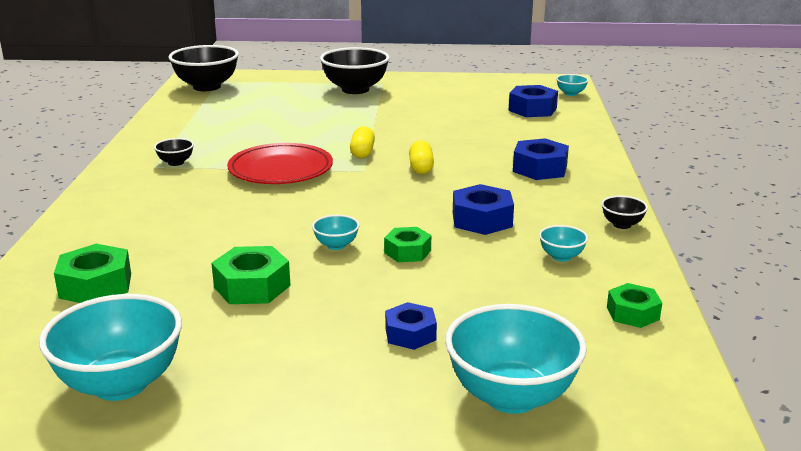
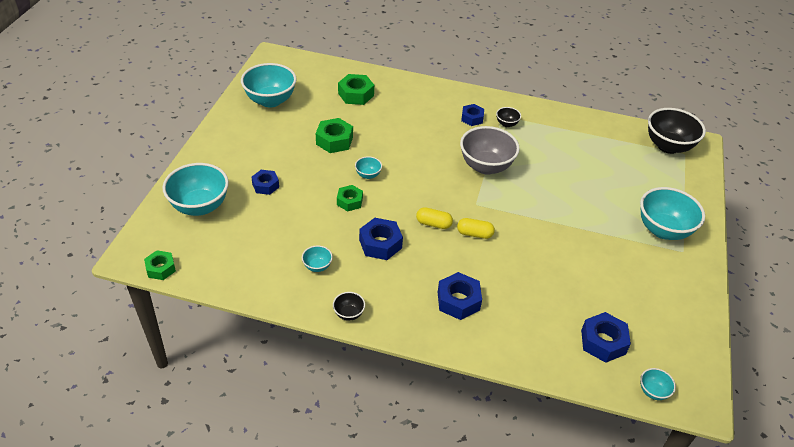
camera: 100 degrees right, 20 degrees up
(164, 184) = (472, 118): none -> blue nut
(280, 169) = (485, 166): red plate -> grey bowl
(355, 89) = (663, 230): black bowl -> turquoise bowl
(362, 152) = (510, 209): yellow capsule -> yellow capsule (433, 224)
(632, 313) = (242, 275): green nut -> green nut (161, 268)

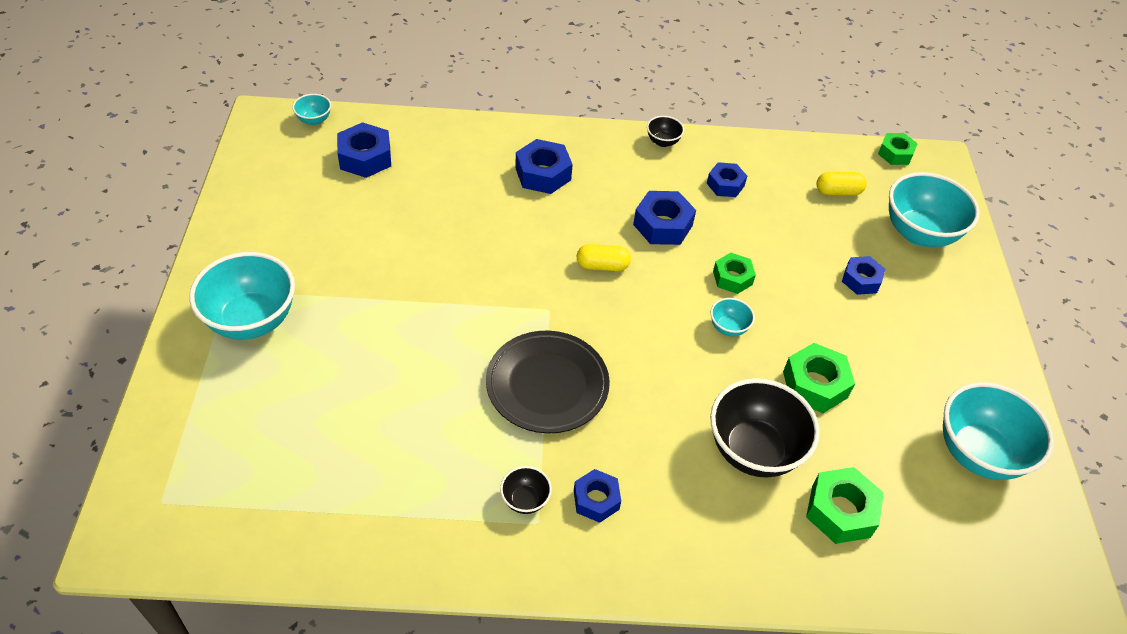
camera: 165 degrees right, 5 degrees up
(317, 266) = (725, 184): turquoise bowl -> blue nut
(474, 234) = (541, 261): yellow capsule -> yellow capsule (838, 192)
(485, 166) = (547, 385): grey bowl -> black plate
(668, 146) = (191, 516): black bowl -> black bowl (753, 450)

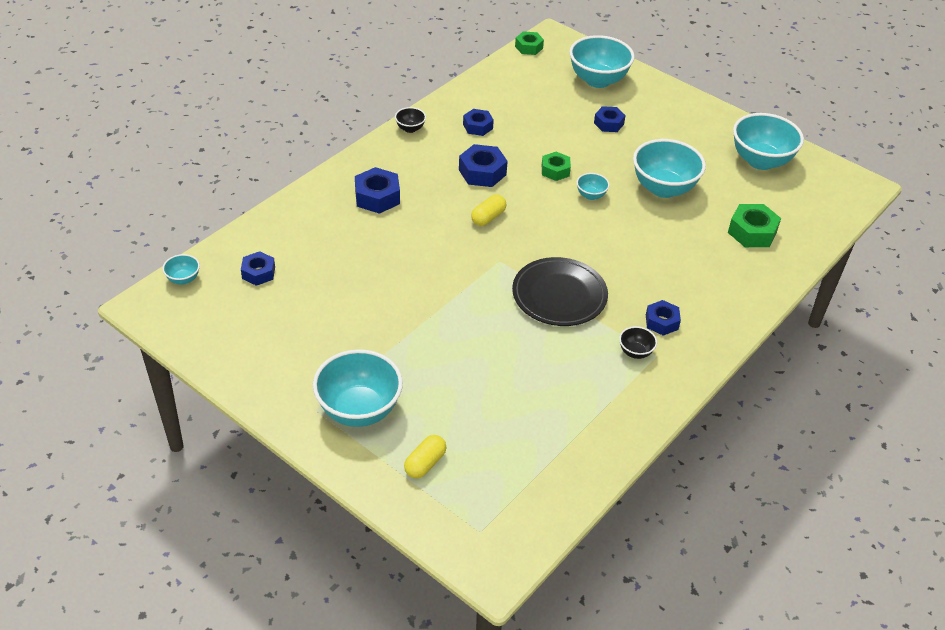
camera: 50 degrees left, 5 degrees down
(365, 158) = (258, 273): blue nut -> blue nut, size x0.67
(753, 450) = (685, 239): black bowl -> none
(815, 384) = (663, 188): green nut -> turquoise bowl
(838, 192) = (534, 88): yellow capsule -> yellow capsule (425, 463)

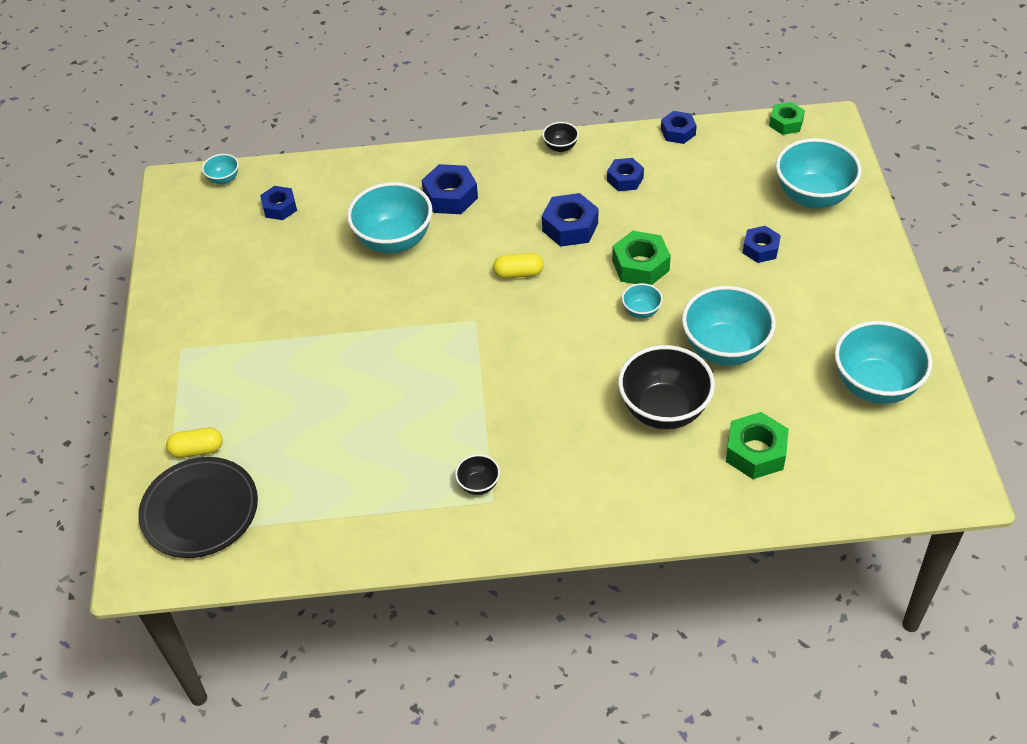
camera: 50 degrees right, 5 degrees up
(359, 410) = (207, 372): turquoise bowl -> turquoise bowl (394, 241)
(555, 170) = (640, 265): green nut -> green nut, size x1.50
(559, 295) = (483, 386): black plate -> black plate (200, 511)
(661, 322) = (540, 475): blue nut -> blue nut (678, 132)
(677, 241) = (664, 410): none -> black bowl

